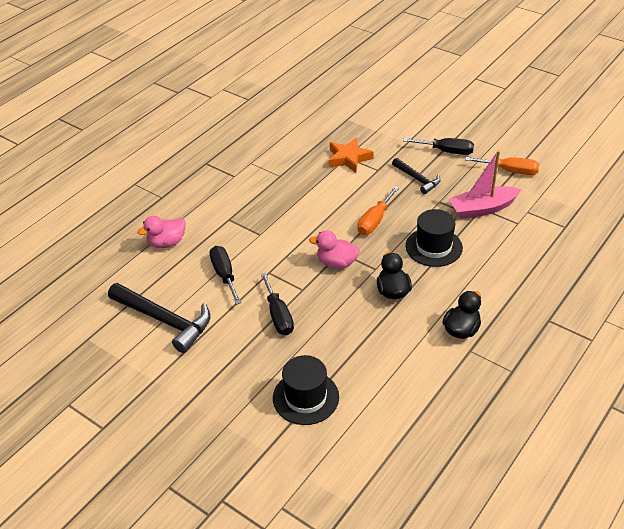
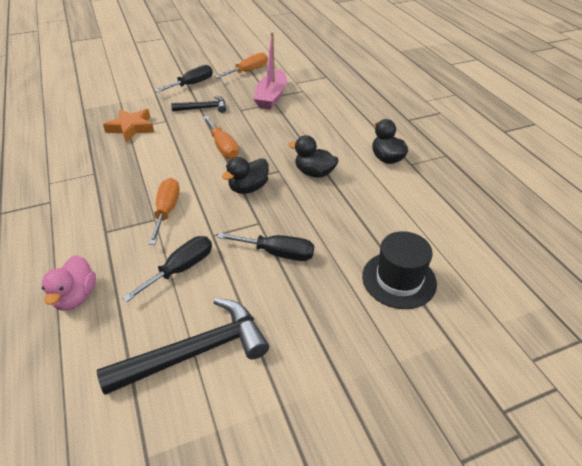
camera: 60 degrees left, 0 degrees up
(224, 275) = (181, 269): black screwdriver -> black screwdriver turned 120 degrees clockwise
(273, 235) = (167, 211): none -> orange screwdriver
(336, 263) = (248, 188): pink duck -> black duck
(434, 247) = (286, 133): black hat -> none

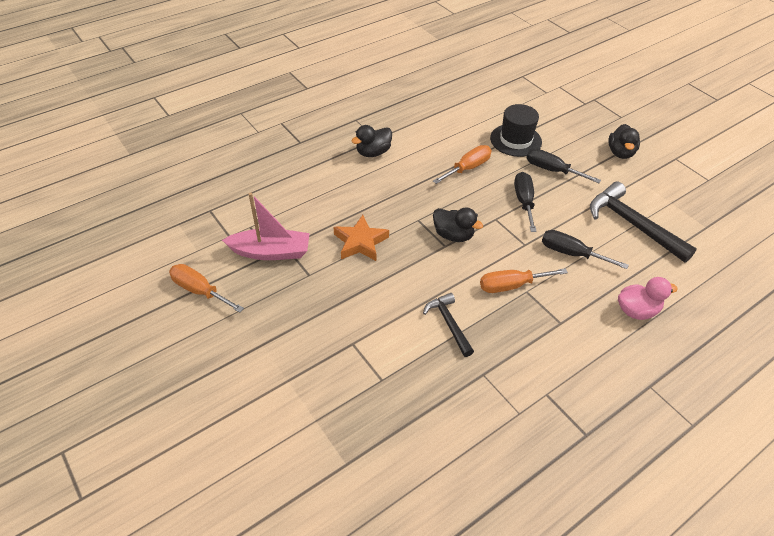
camera: 105 degrees left, 5 degrees up
(131, 128) = (380, 375): orange star -> orange star (360, 242)
(192, 84) = (248, 346): black screwdriver -> black screwdriver (552, 170)
(203, 108) = (313, 312): black hammer -> black hammer (449, 323)
(223, 147) = (392, 271): orange screwdriver -> orange screwdriver (467, 168)
(314, 173) = (412, 195): black duck -> black duck (620, 153)

